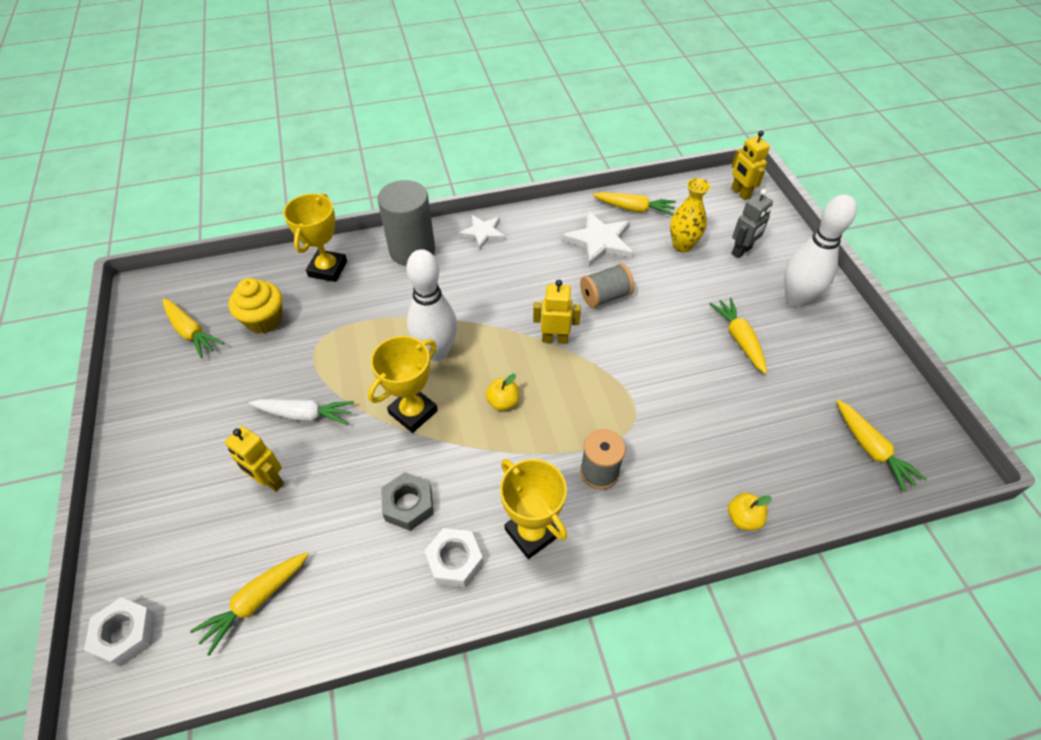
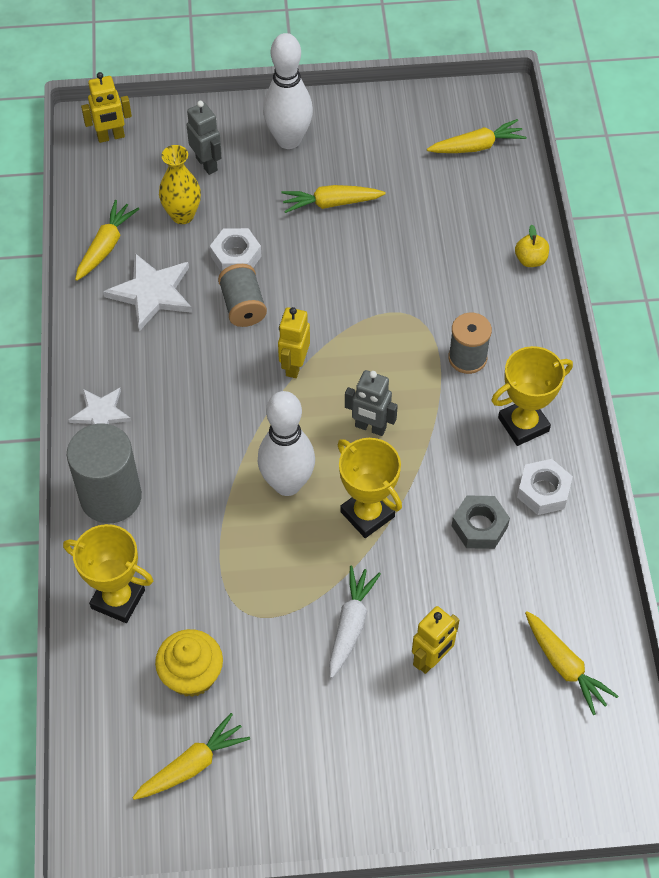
camera: 80 degrees left, 5 degrees up
(126, 634) = (585, 785): white nut -> white nut (236, 256)
(503, 402) = (370, 427): yellow apple -> grey robot

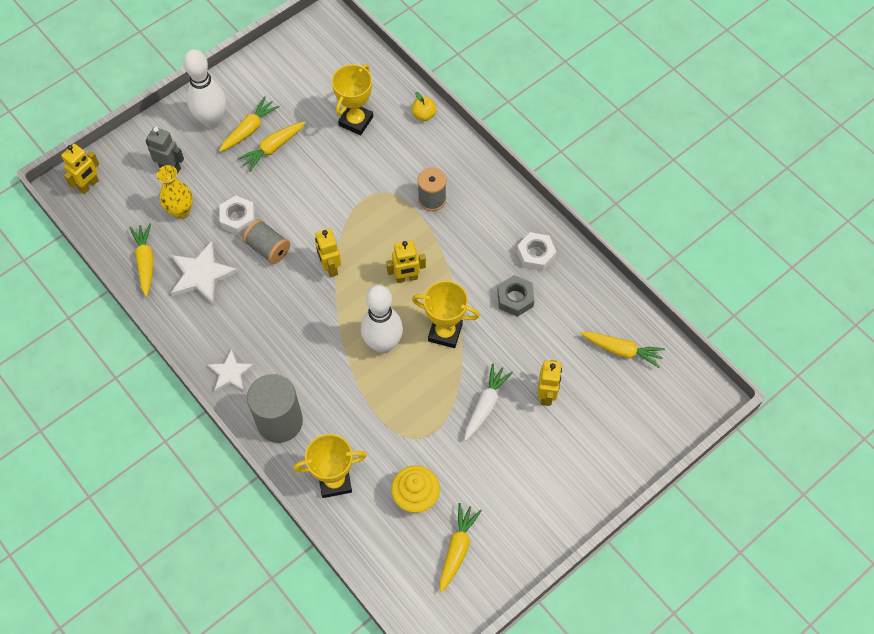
camera: 35 degrees left, 5 degrees up
(351, 625) = (485, 405): white carrot -> white carrot turned 45 degrees clockwise
(370, 427) = (406, 278): grey robot -> yellow robot
(476, 146) = (336, 59): yellow carrot -> yellow carrot (249, 129)
(523, 424) = (495, 221): yellow trophy -> yellow trophy (356, 121)

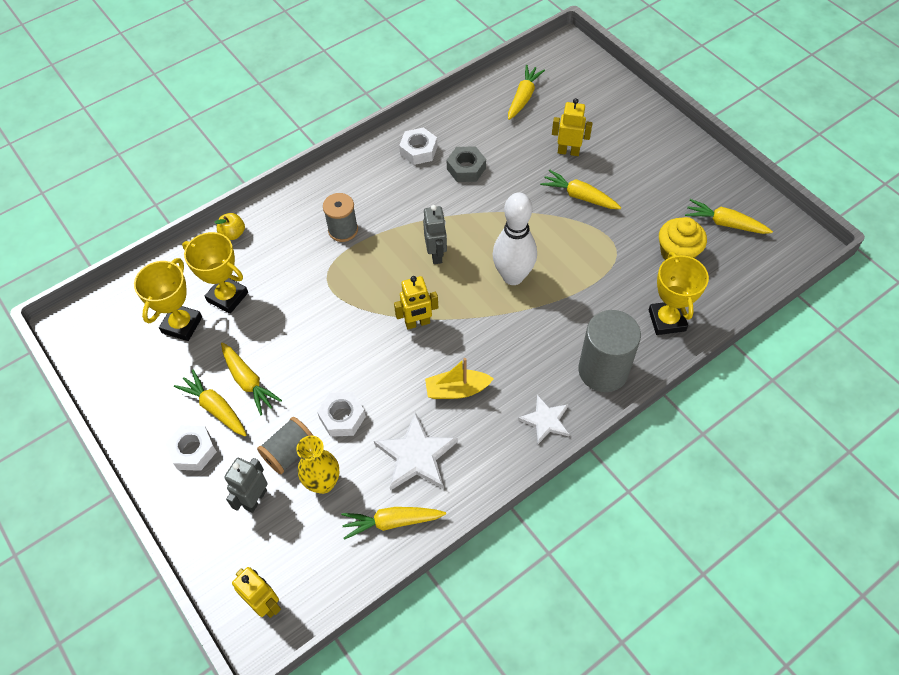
camera: 85 degrees left, 5 degrees down
(212, 121) = (193, 451): white bowling pin -> white nut
(262, 302) = (457, 390): none -> yellow boat
(268, 248) = (387, 384): grey spool -> grey spool (290, 452)
(406, 278) = (436, 254): yellow robot -> grey robot
(445, 332) = (501, 224): yellow trophy -> yellow trophy (182, 325)
(485, 405) = (579, 196): white carrot -> yellow carrot

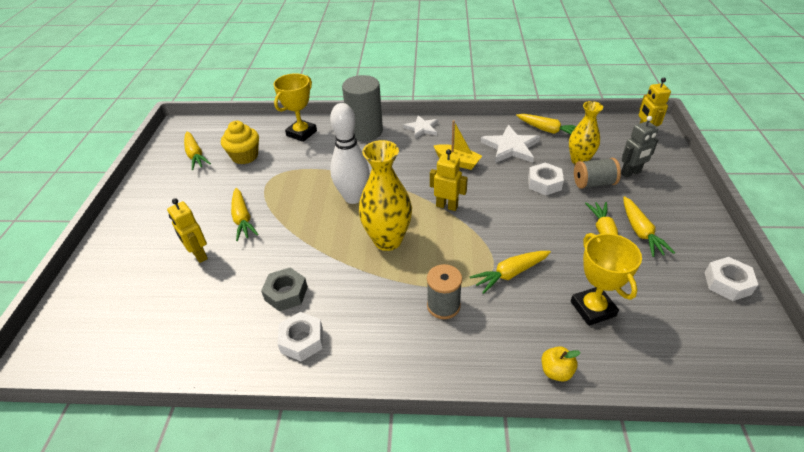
camera: 140 degrees left, 15 degrees down
(182, 325) = (650, 308): yellow trophy -> none
(193, 451) = (669, 215): white nut -> white nut (727, 283)
(436, 254) = (387, 240): grey robot -> yellow vase
(523, 97) = (151, 330): yellow carrot -> yellow carrot (510, 274)

